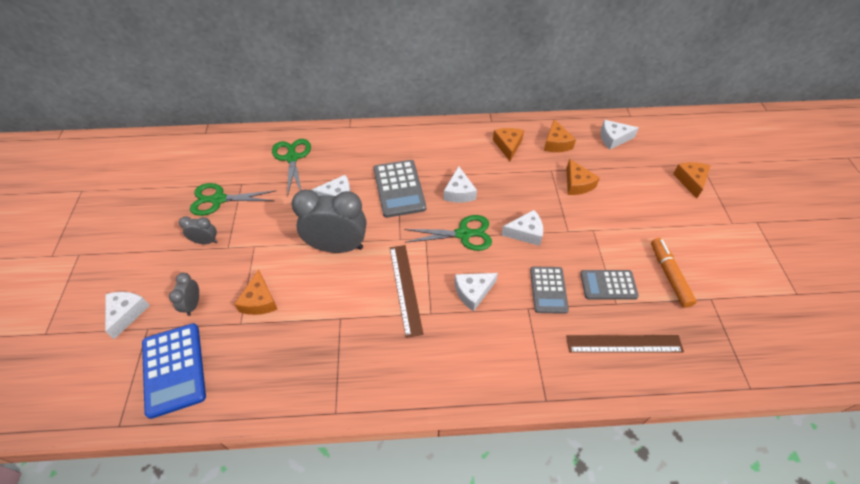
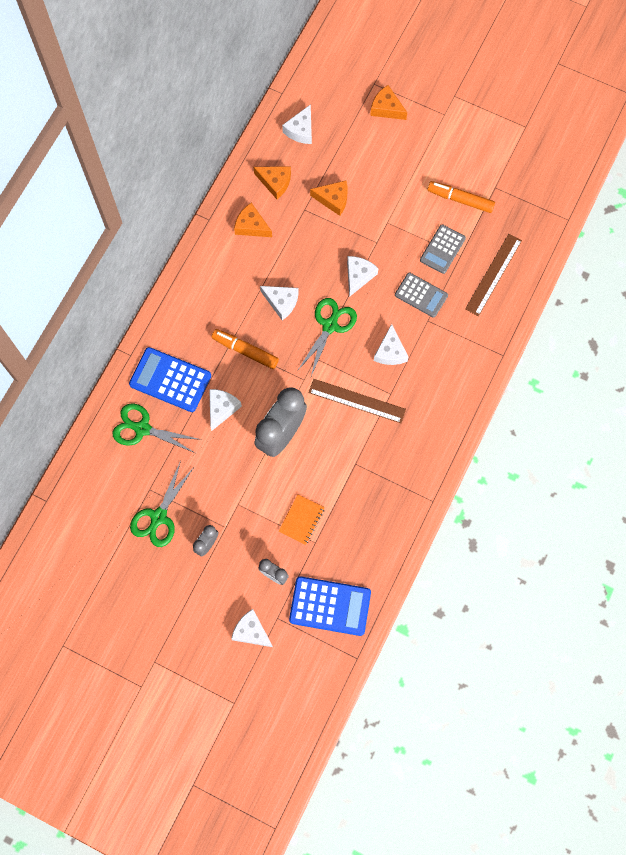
camera: 60 degrees left, 20 degrees up
(259, 301) = (301, 520): orange cheese -> orange notebook
(343, 156) = (170, 380): none -> blue calculator
(399, 189) = (245, 351): grey calculator -> orange marker

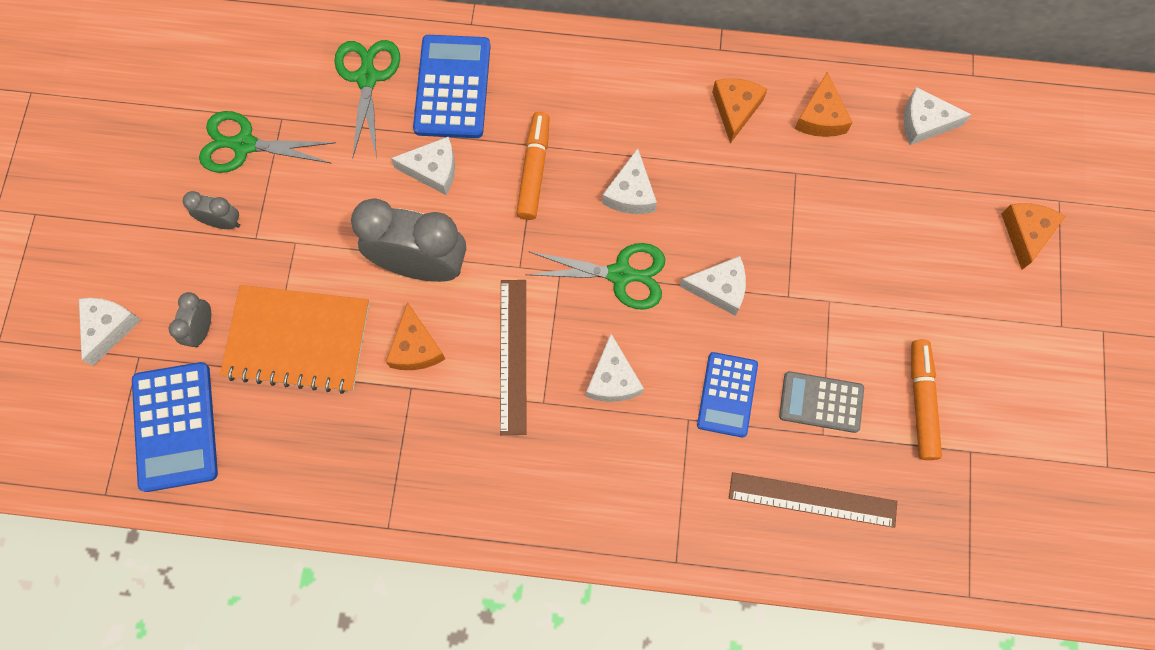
camera: 70 degrees right, 0 degrees up
(301, 520) = (297, 339): orange notebook -> orange notebook, size x1.96
(333, 199) = (831, 208): orange cheese -> orange cheese (416, 347)
(390, 351) = (613, 379): white cheese -> white cheese turned 75 degrees counterclockwise
(421, 295) = (727, 394): grey calculator -> blue calculator

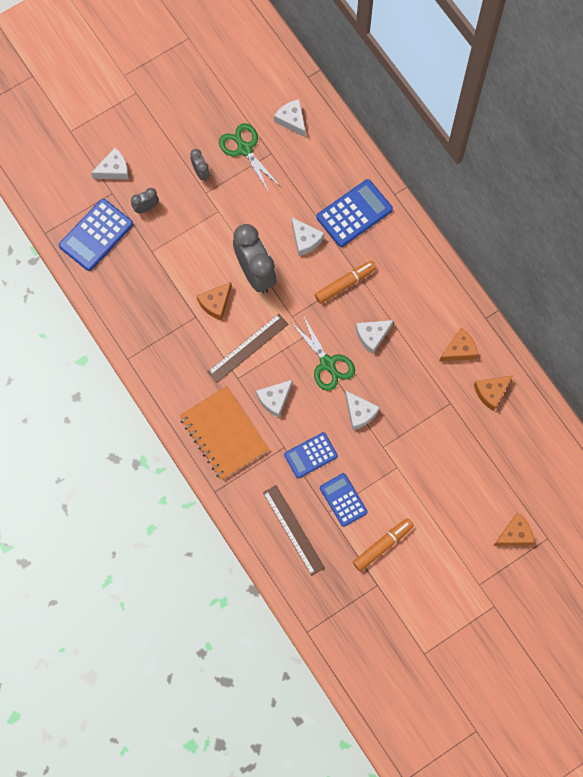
camera: 50 degrees right, 0 degrees up
(297, 339) = (176, 251): orange notebook -> orange notebook (224, 434)
(367, 78) = (325, 172): green scissors -> none
(821, 402) = (343, 500): grey calculator -> blue calculator
(924, 122) = (533, 444): white cheese -> white cheese (292, 120)

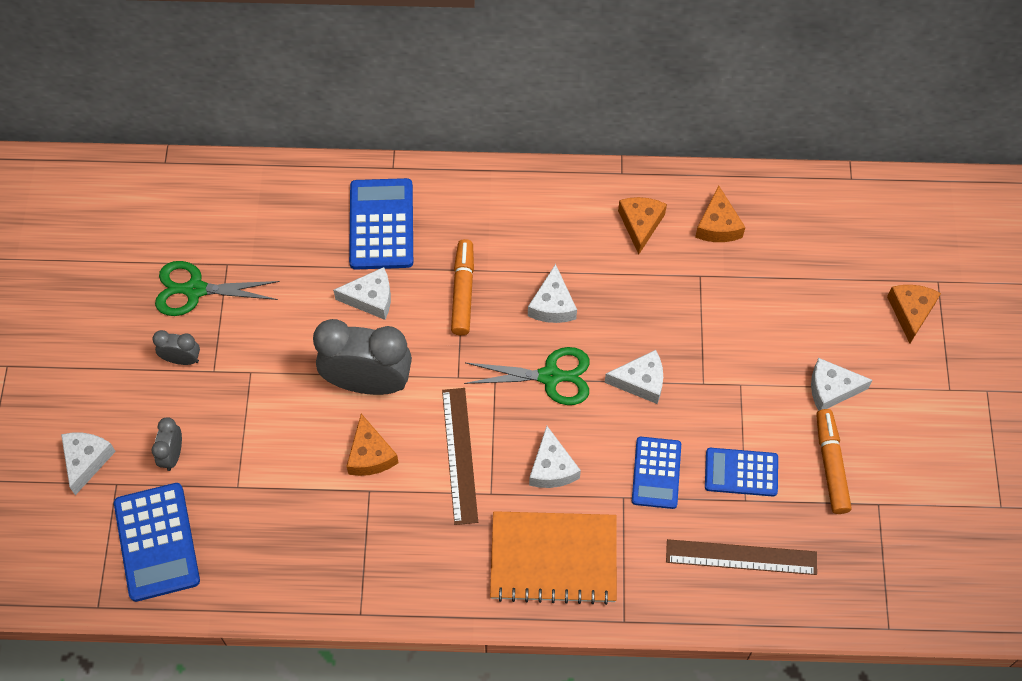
camera: 55 degrees left, 10 degrees down
(292, 120) = (204, 214): white cheese -> white cheese (831, 389)

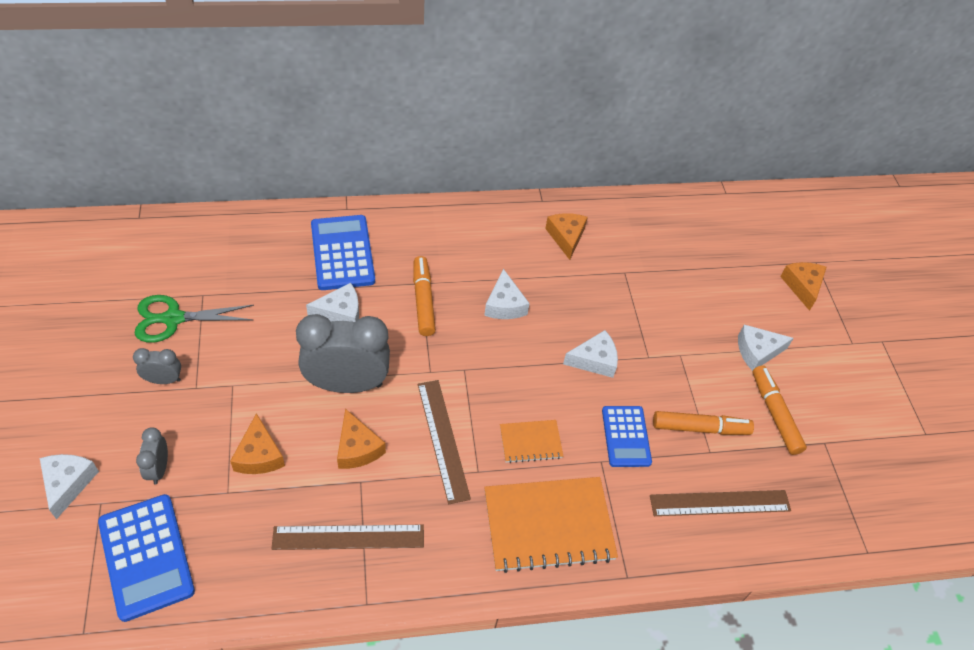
camera: 15 degrees left, 10 degrees down
(350, 547) = (348, 537): none -> brown ruler
(550, 376) = (514, 363): green scissors -> none
(552, 468) = (530, 442): white cheese -> orange notebook
(718, 225) = (630, 233): orange cheese -> orange cheese (259, 455)
(741, 472) = (700, 428): blue calculator -> orange marker

